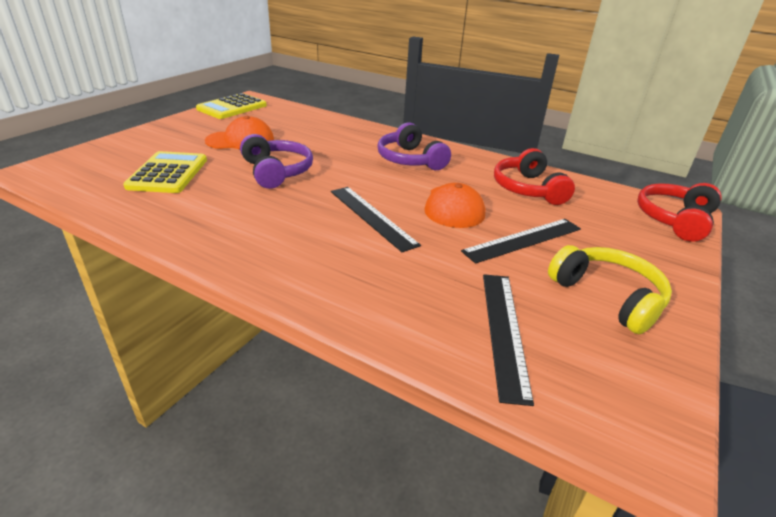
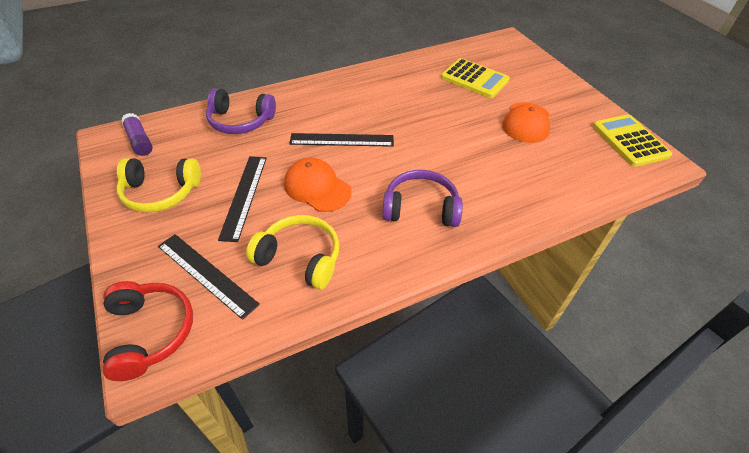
camera: 125 degrees right, 15 degrees up
(277, 171) = (447, 123): purple headphones -> purple headphones (240, 121)
(504, 331) = (197, 135): black ruler -> black ruler (207, 274)
(527, 189) = (300, 258): red headphones -> yellow headphones
(594, 387) = (139, 141): none -> purple glue stick

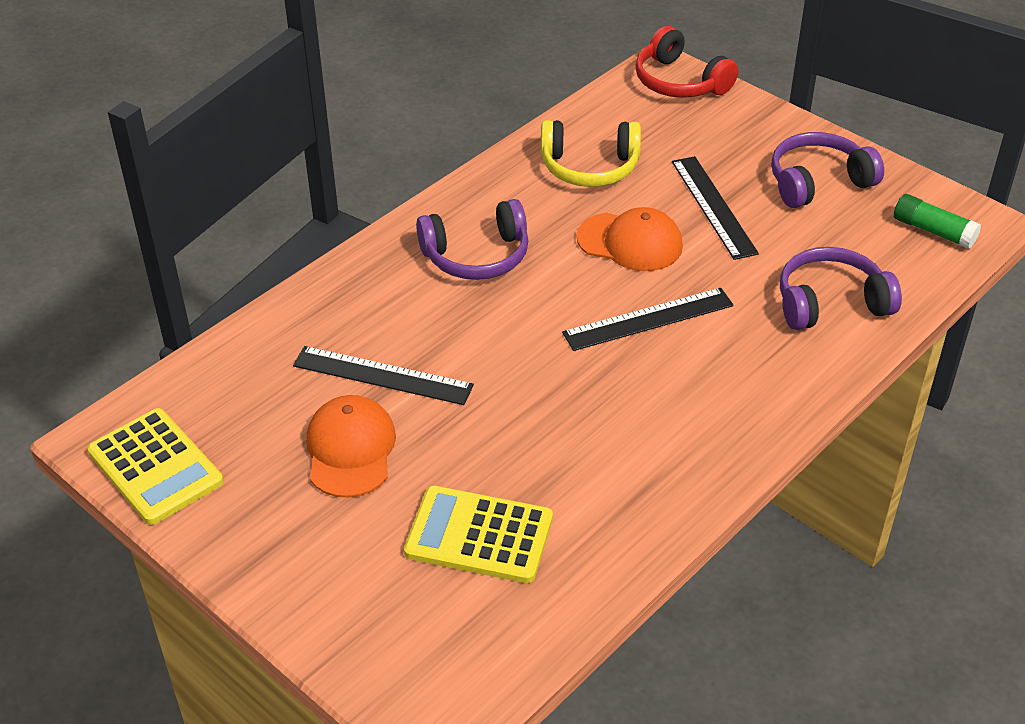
camera: 160 degrees right, 5 degrees down
(139, 141) = (933, 231): purple glue stick -> green glue stick
(161, 193) = (818, 182): yellow headphones -> purple headphones
(207, 274) = (675, 129): black ruler -> black ruler (382, 376)

